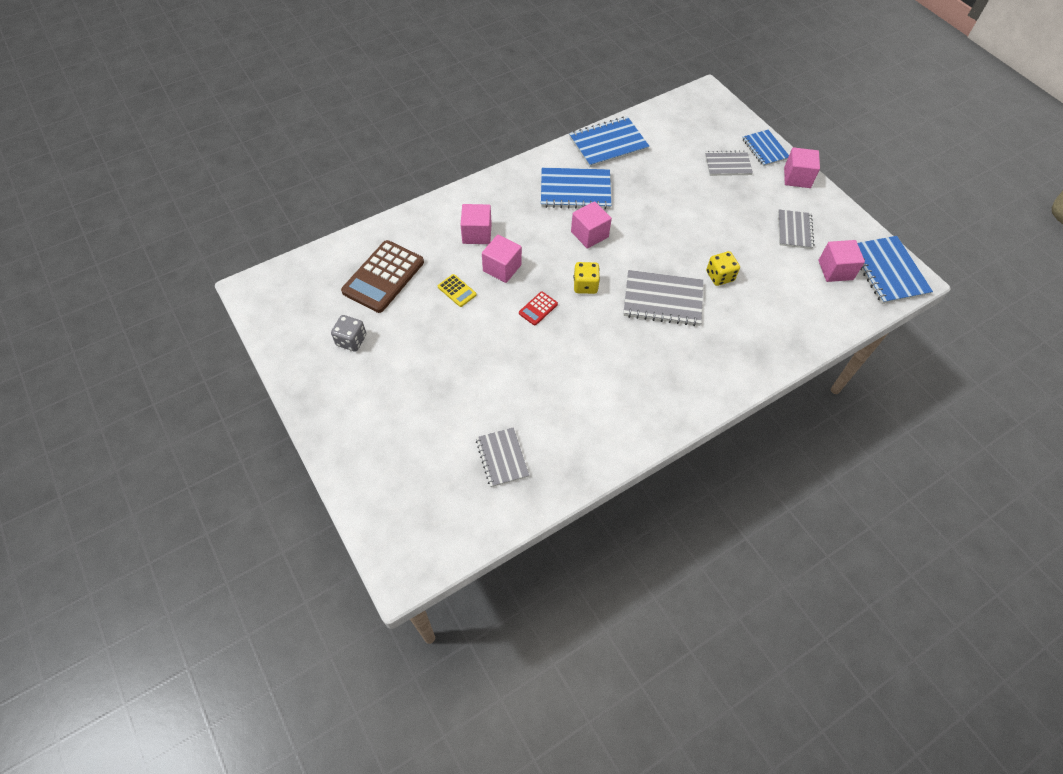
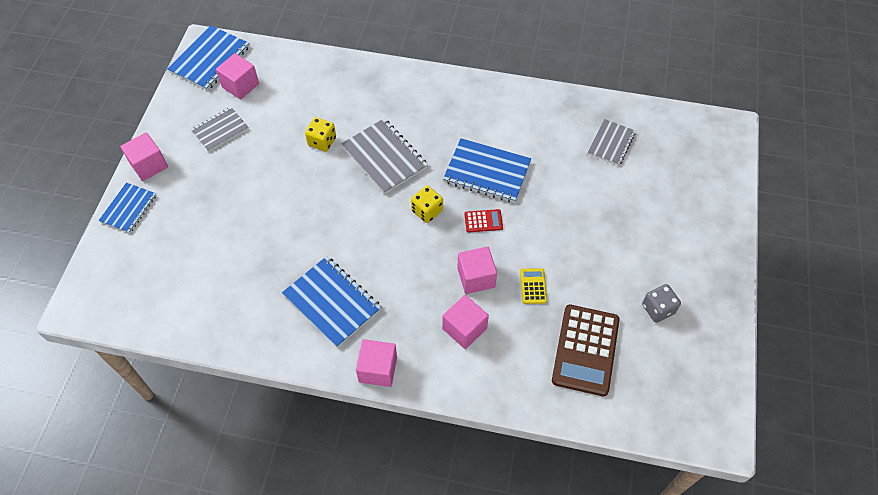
camera: 135 degrees left, 0 degrees up
(383, 277) = (585, 350): brown calculator -> brown calculator turned 120 degrees clockwise
(589, 234) = (372, 250): pink cube -> pink cube (378, 369)
(608, 144) = (241, 328): blue notebook -> blue notebook (487, 172)
(727, 164) = (179, 220): grey notebook -> none

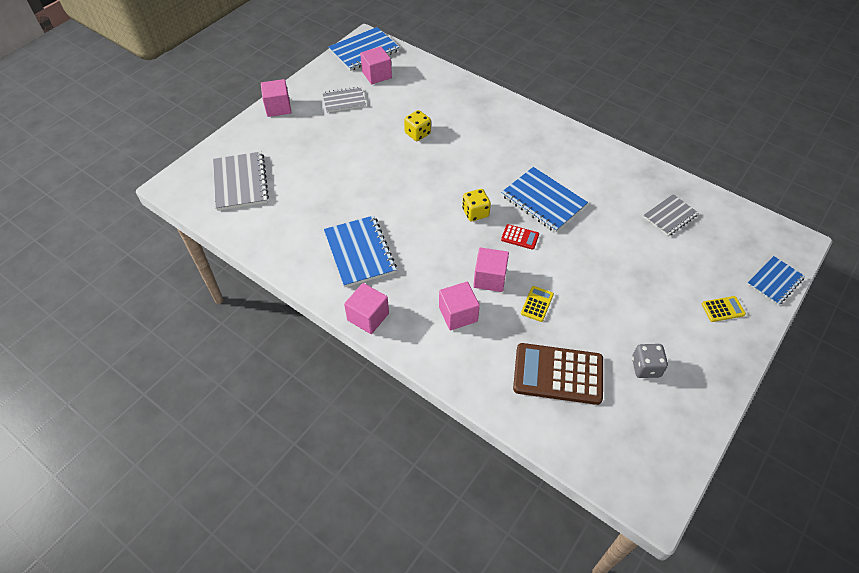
camera: 25 degrees right, 5 degrees down
(128, 209) = (246, 132): blue notebook -> blue notebook (774, 281)
(384, 157) = (461, 161): grey notebook -> grey notebook (240, 182)
(585, 350) = (558, 374): brown calculator -> brown calculator turned 60 degrees clockwise
(697, 222) = (723, 309): none -> yellow calculator

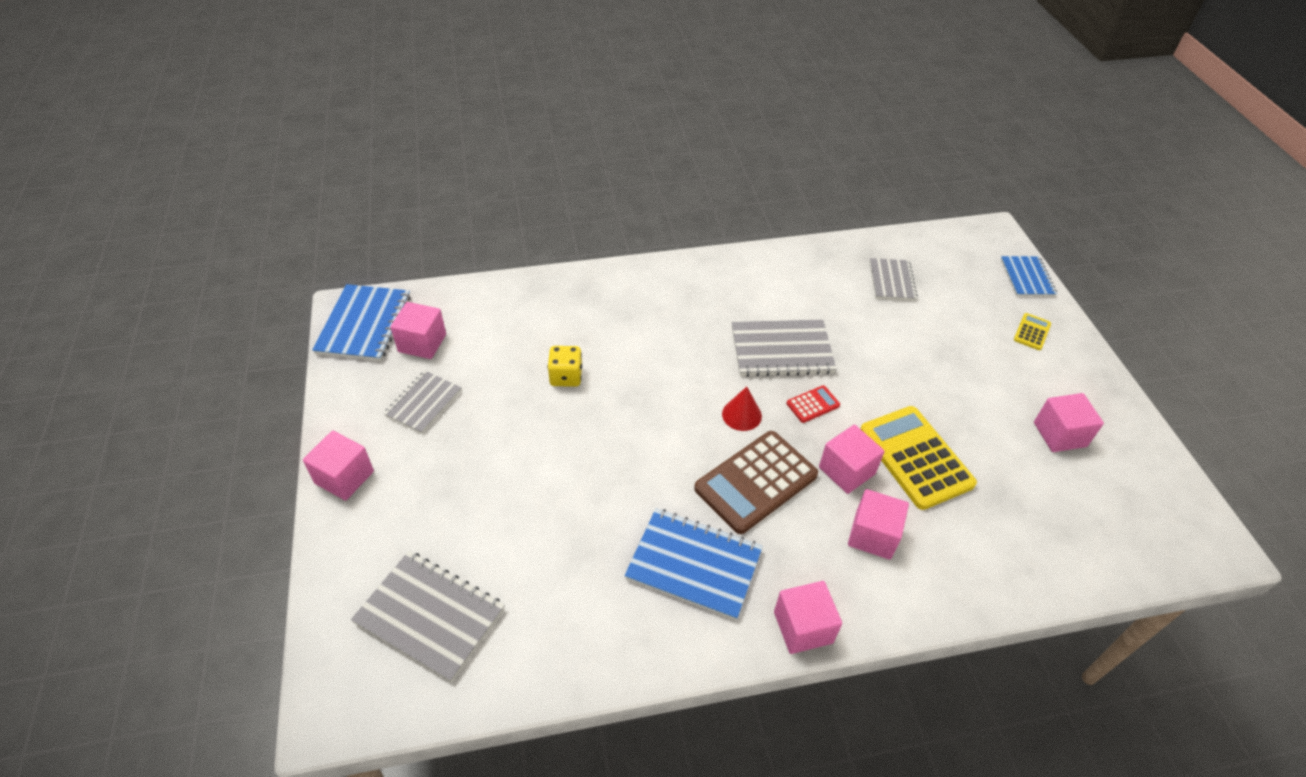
camera: 50 degrees left, 5 degrees down
(475, 213) = (741, 415): yellow dice -> red cone
(537, 304) = (915, 457): yellow calculator -> yellow calculator, size x2.19
(543, 201) = (781, 350): blue notebook -> grey notebook
(558, 374) = (1020, 508): brown calculator -> brown calculator (756, 482)
(645, 367) = (1059, 434): grey dice -> pink cube

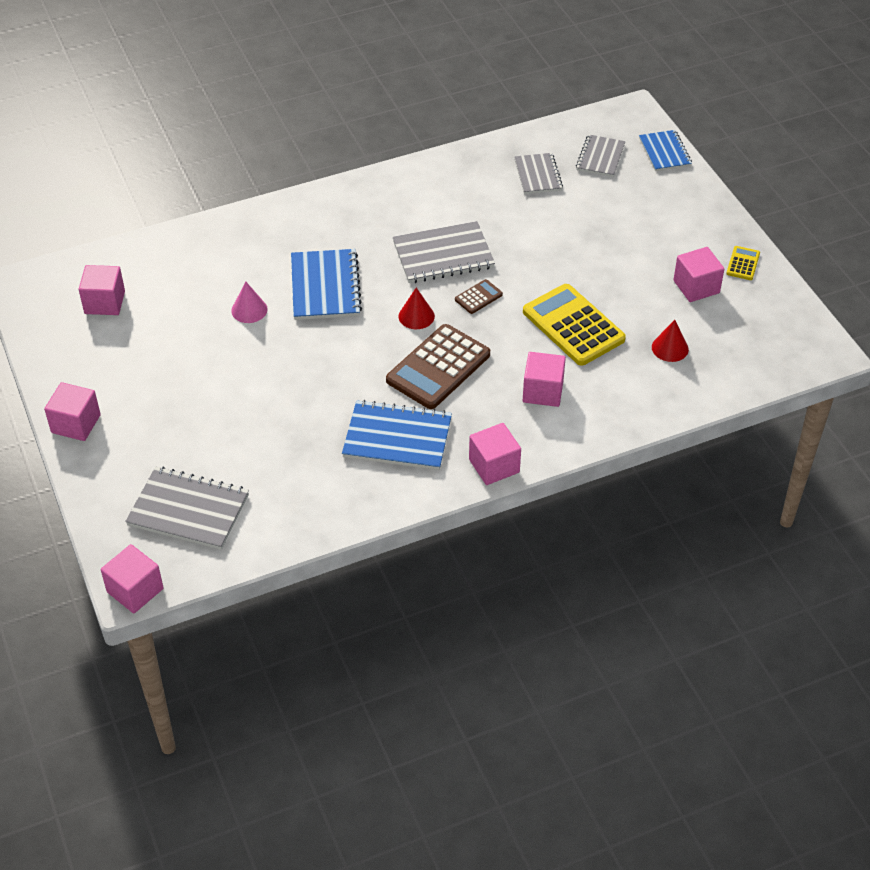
camera: 10 degrees left, 0 degrees up
(364, 324) = (42, 295): blue notebook -> blue notebook (325, 287)
(424, 403) = (125, 353): grey notebook -> grey notebook (600, 157)
(566, 376) = (249, 310): yellow dice -> pink cone
(813, 404) = (478, 297): red calculator -> brown calculator
(846, 471) = (515, 346): pink cube -> pink cube (135, 590)
(1027, 506) = (670, 348): none -> red cone
(1032, 332) = (670, 202): yellow calculator -> yellow calculator (743, 263)

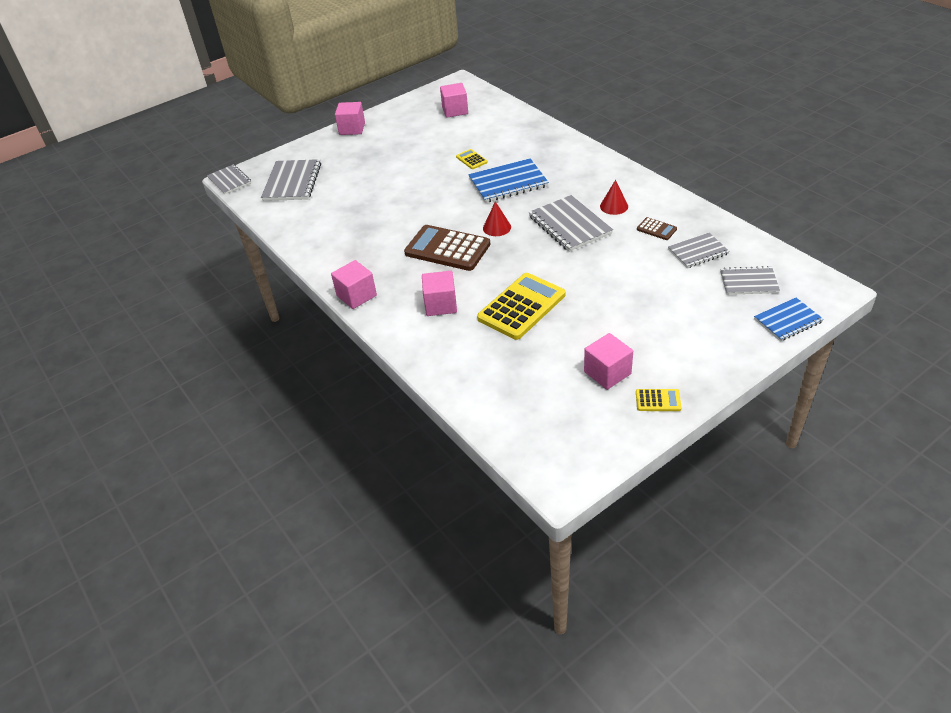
camera: 80 degrees right, 5 degrees down
(135, 590) = (229, 180): pink cube -> grey notebook
(249, 310) = (471, 160): pink cone -> yellow calculator
(397, 438) = (372, 246): blue notebook -> none
(478, 297) = (531, 251): brown calculator -> brown calculator (656, 229)
(670, 348) = (519, 368): red cone -> red cone (614, 206)

